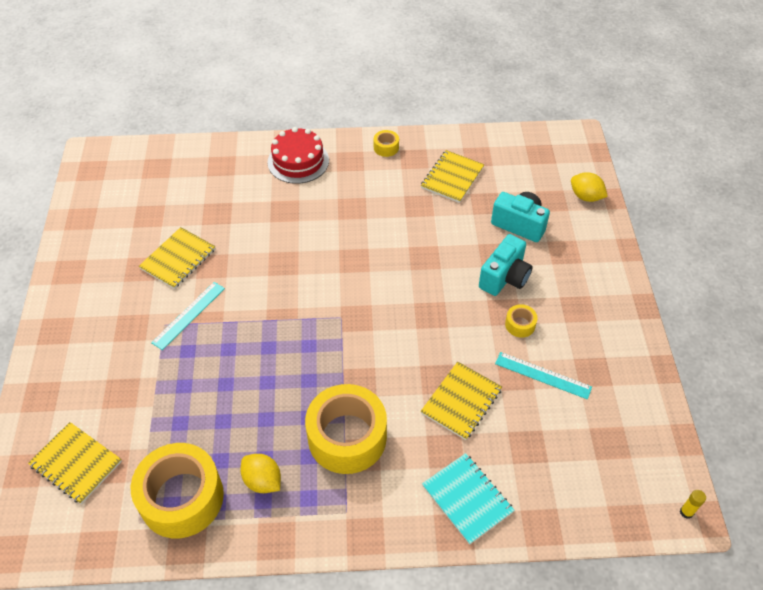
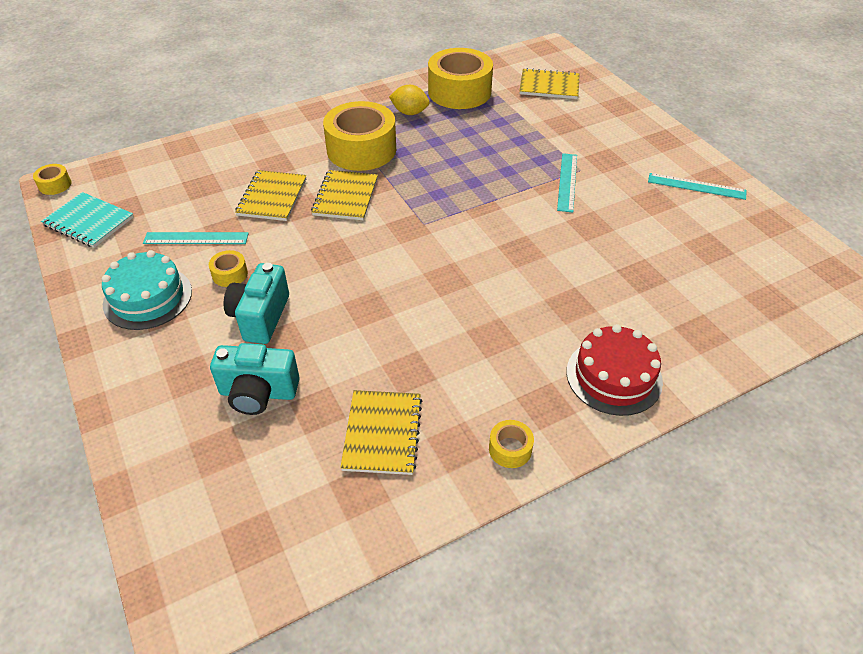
camera: 155 degrees right, 5 degrees down
(91, 269) = (696, 186): none -> turquoise ruler
(178, 259) = (629, 219): yellow notebook -> yellow notebook (345, 197)
(467, 499) = (246, 144): turquoise notebook -> turquoise notebook (89, 221)
(585, 197) = (162, 478): yellow lemon -> none
(589, 326) = (148, 297): none -> turquoise cake
(686, 512) = (55, 185): yellow glue stick -> yellow tape

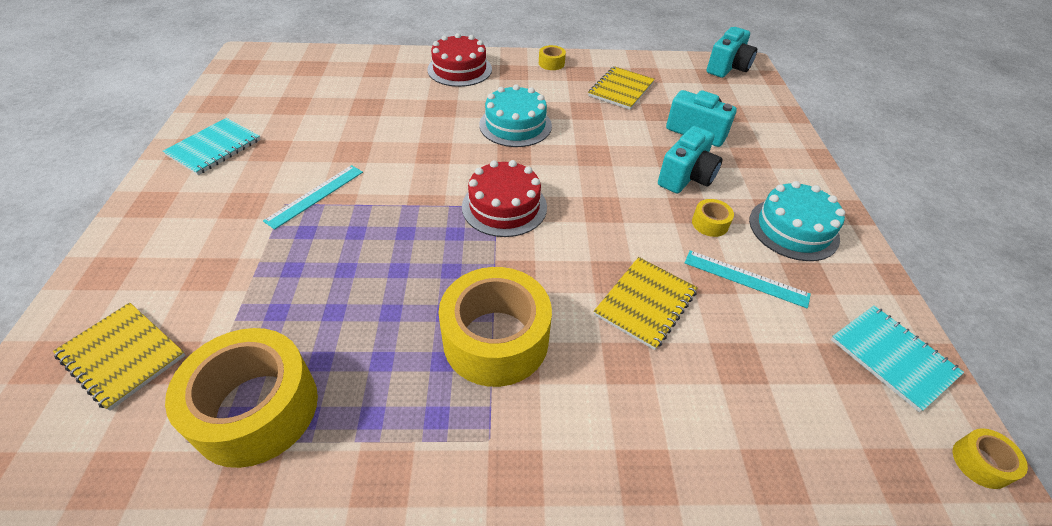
camera: 155 degrees left, 0 degrees up
(224, 581) = (727, 68): none -> turquoise camera
(345, 197) = (557, 269): yellow notebook -> none
(409, 112) = (375, 390): yellow lemon -> none
(416, 225) = (504, 206): none -> red cake
(473, 313) = (515, 125): none -> turquoise cake
(696, 186) = (214, 148): turquoise ruler -> turquoise notebook

